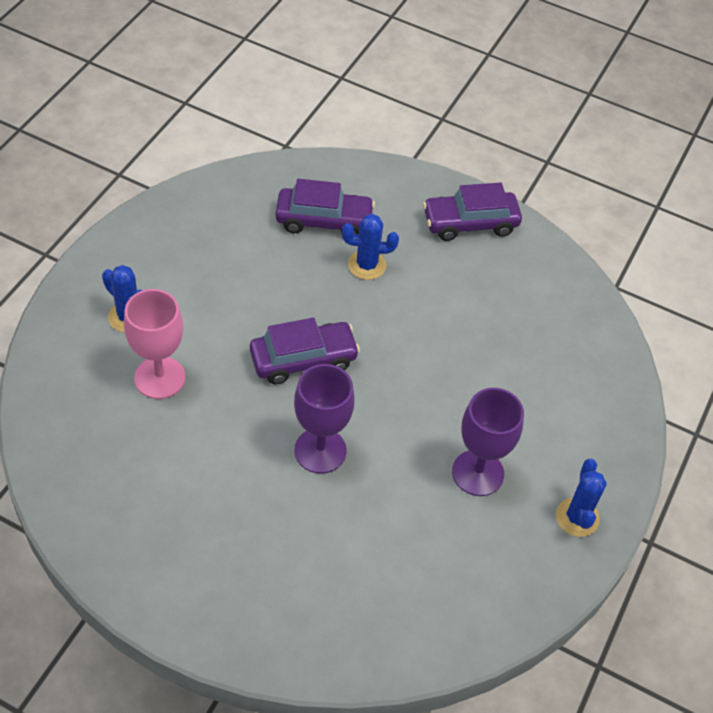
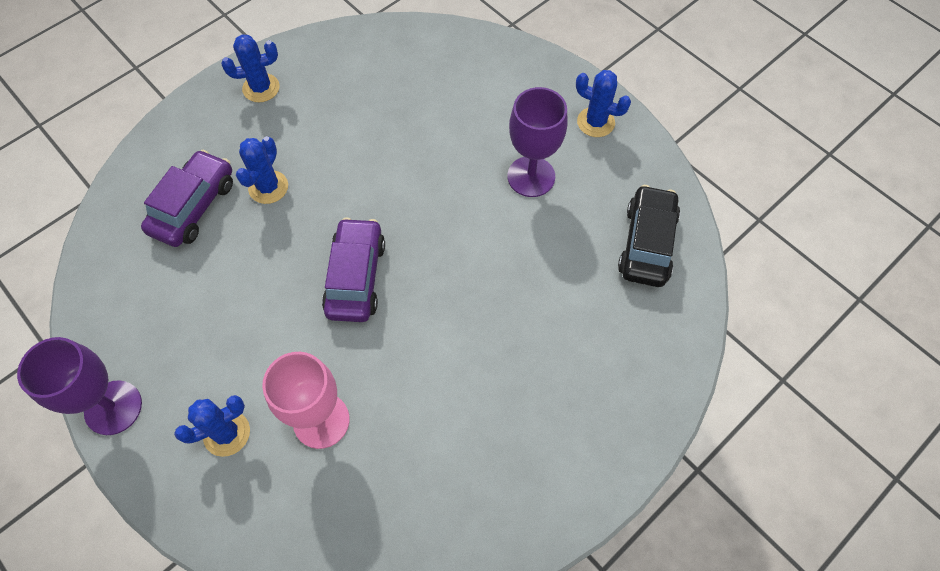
camera: 65 degrees left, 10 degrees up
(320, 450) = (464, 294): purple goblet -> purple goblet (113, 407)
(445, 602) = (646, 243): none -> black car
(470, 223) = (261, 88): purple car -> blue cactus

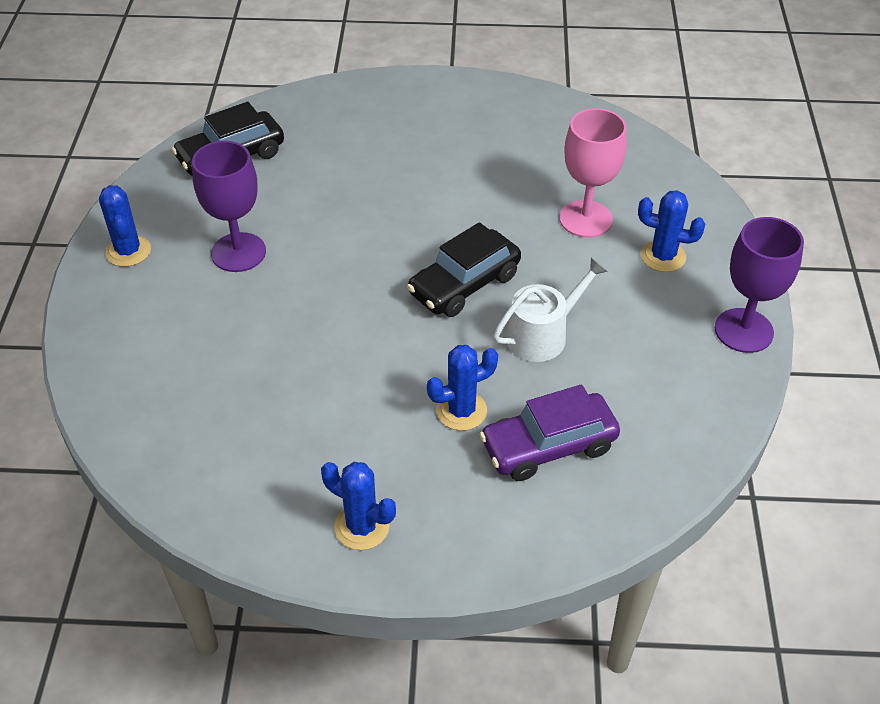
camera: 135 degrees left, 15 degrees down
(264, 281) = (542, 334): none -> white watering can
(355, 277) = (464, 284): purple car -> black car

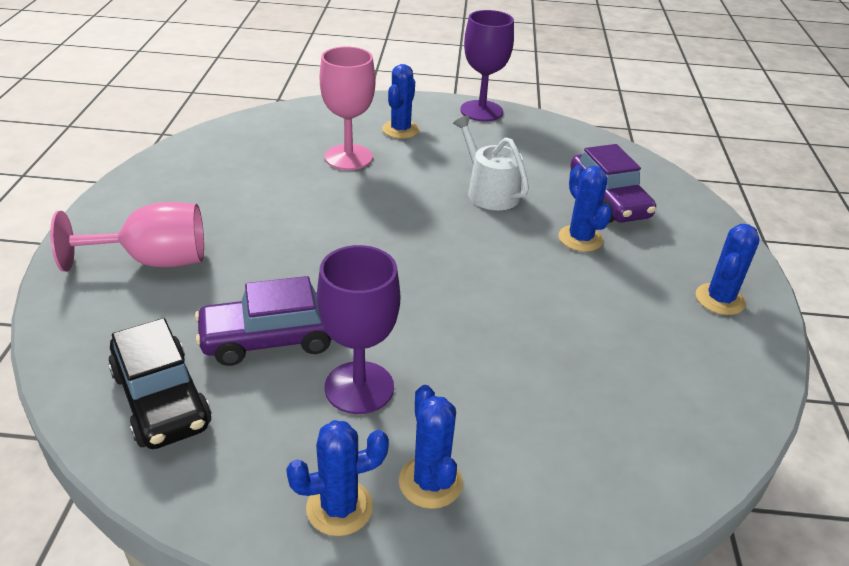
camera: 90 degrees left, 10 degrees down
(143, 295) = (430, 482): none -> blue cactus
(293, 200) = (271, 339): none -> purple car
(386, 123) = (153, 261): none -> pink goblet
(464, 284) = (426, 226): black car -> none

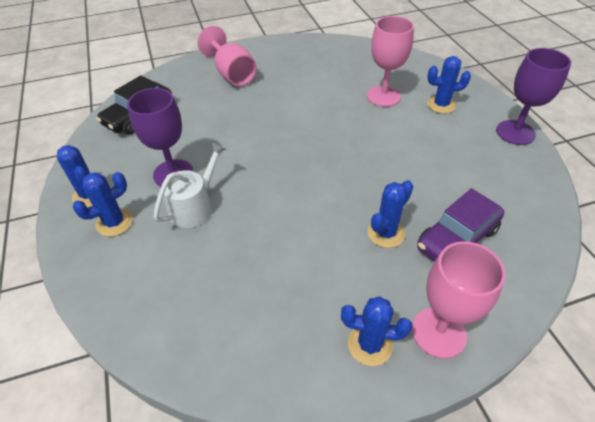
camera: 70 degrees right, 10 degrees up
(271, 339) = (195, 131): purple car -> none
(489, 192) = (404, 168): white watering can -> white watering can (194, 206)
(715, 254) = (438, 332): none -> pink goblet

